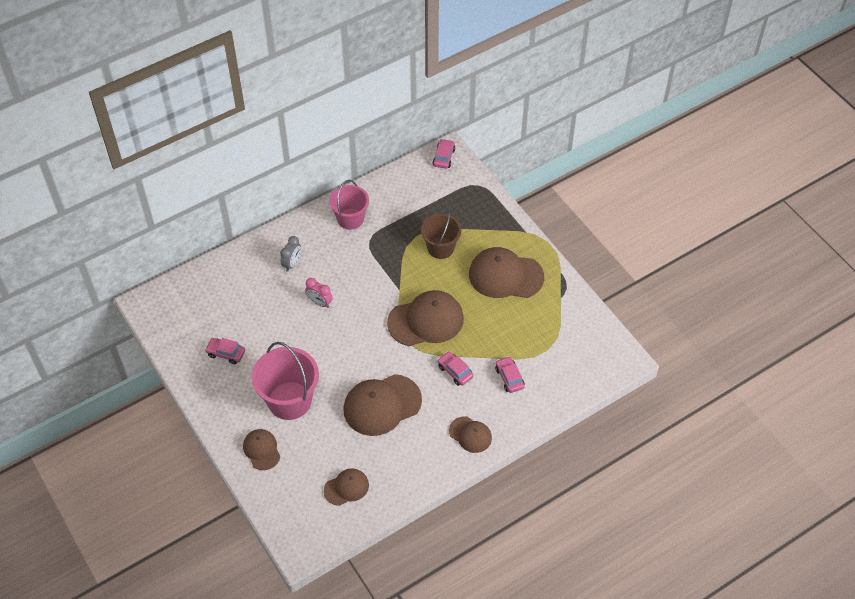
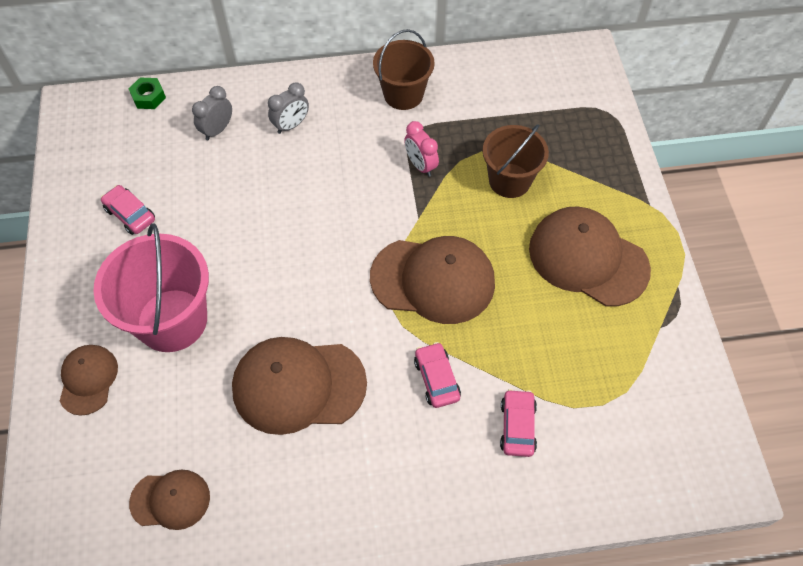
camera: 25 degrees right, 5 degrees up
(190, 279) = (148, 97): none -> green nut
(247, 283) = (217, 130): none -> grey clock
(319, 303) = (297, 193): pink clock -> pink clock (420, 165)
(350, 219) = (403, 94): pink bucket -> brown bucket
(444, 157) = (576, 58): pink car -> none
(470, 434) = (408, 498): brown cap -> none

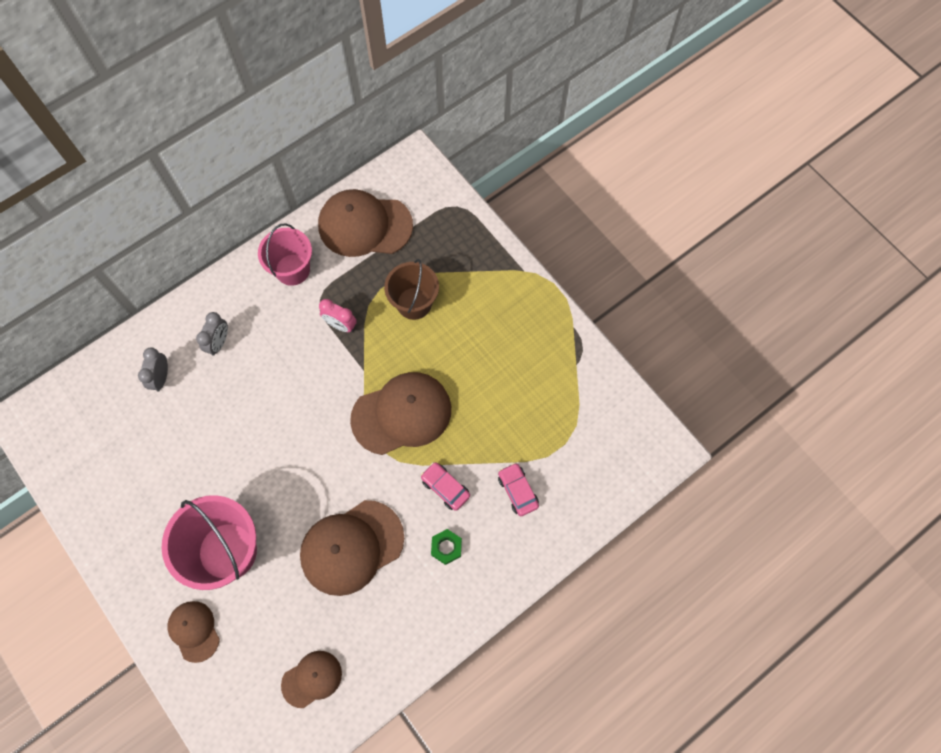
camera: 30 degrees left, 10 degrees up
(130, 214) = (138, 486): pink car -> none
(148, 97) = (83, 378): green nut -> green nut (446, 547)
(403, 94) = (292, 269): brown bucket -> pink bucket
(587, 258) = (502, 338): brown cap -> brown cap (364, 225)

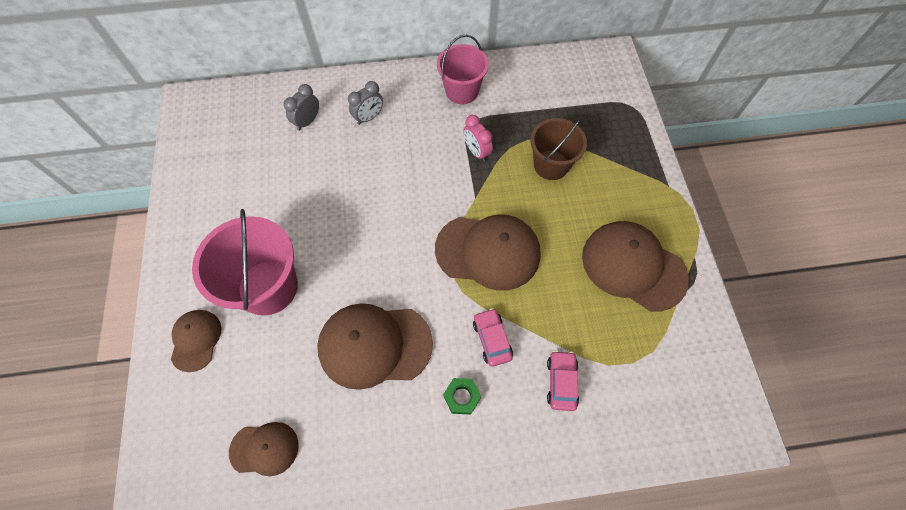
camera: 30 degrees right, 5 degrees down
(364, 225) = (542, 85): brown cap -> brown cap (633, 266)

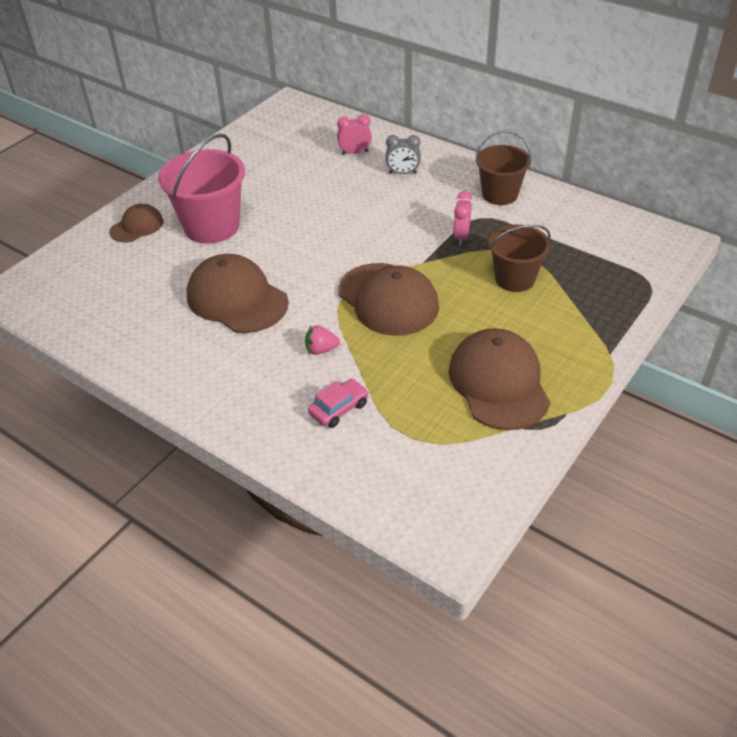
camera: 45 degrees right, 20 degrees down
(264, 448) = (104, 305): brown cap -> none
(307, 121) = (355, 153): grey clock -> pink clock
(462, 91) = (500, 194): pink bucket -> brown bucket
(462, 397) = (256, 366): green nut -> none
(492, 339) = (321, 350): pink car -> pink strawberry

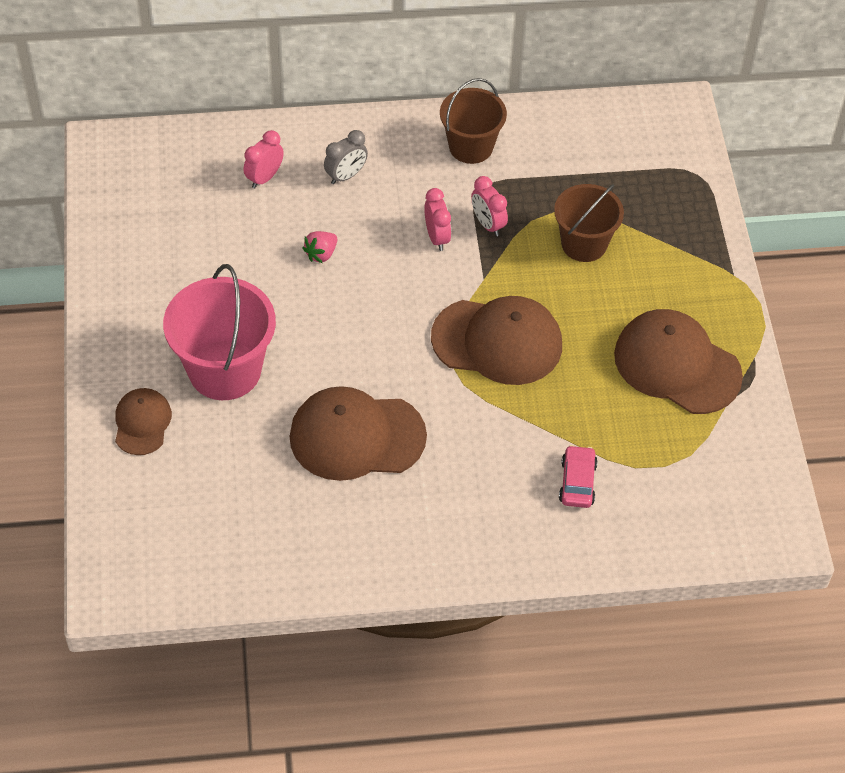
camera: 45 degrees left, 10 degrees up
(321, 350) = (497, 436): pink strawberry -> pink strawberry (321, 254)
(419, 227) = (437, 237): none -> pink clock

